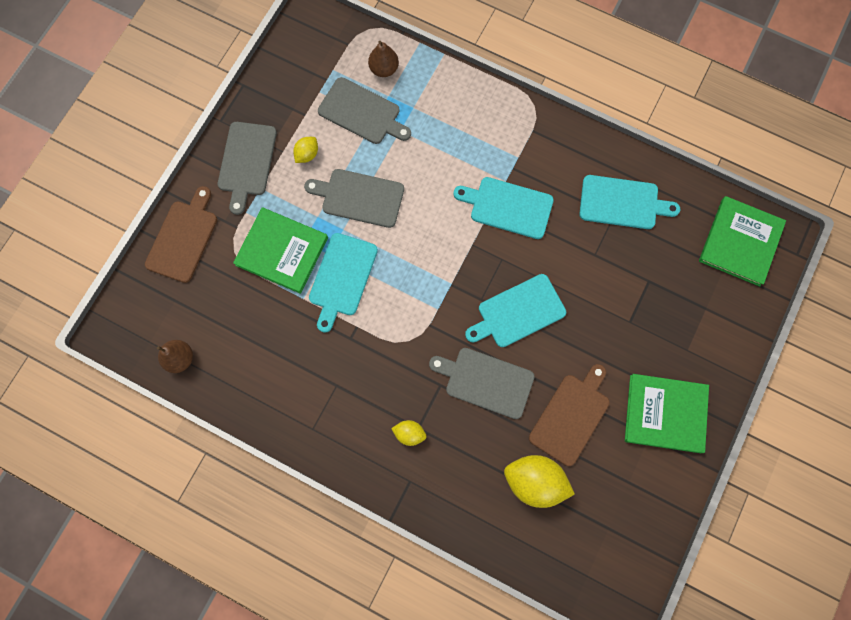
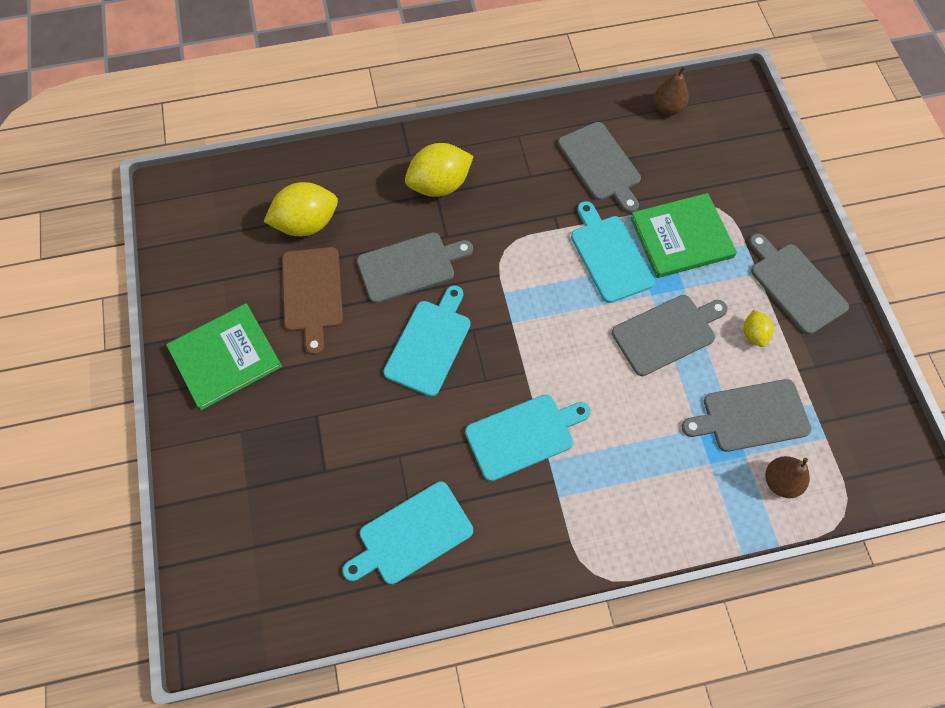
camera: 140 degrees right, 10 degrees down
(183, 238) = (769, 187): brown cutting board -> none
(278, 352) = (600, 164): none -> grey cutting board
(409, 433) = (439, 185): yellow lemon -> yellow lemon, size x1.96
(740, 242) = (252, 593): green book -> none

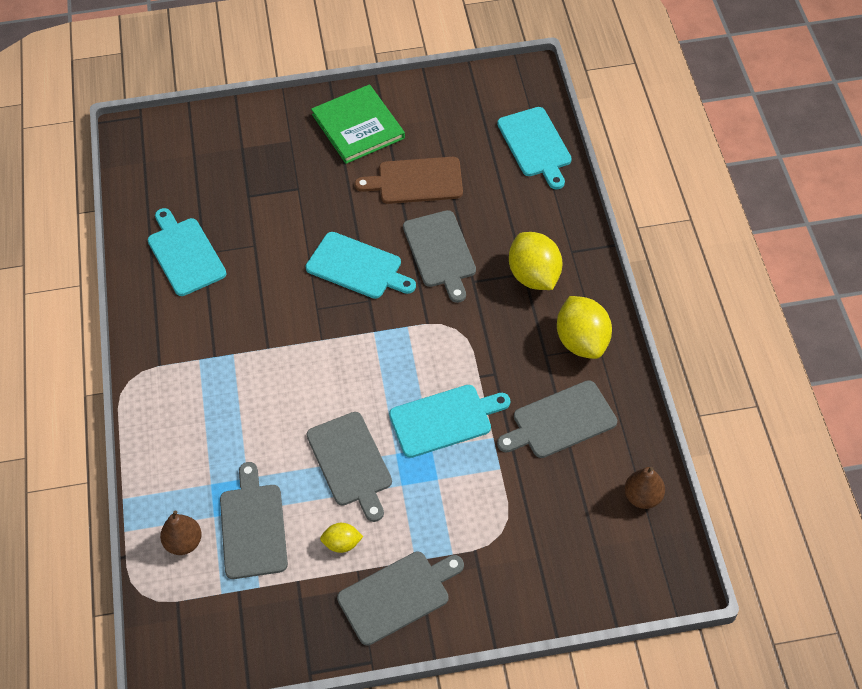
camera: 95 degrees right, 10 degrees down
(306, 224) = (491, 174): yellow lemon -> yellow lemon (582, 341)
(523, 435) = (259, 335): turquoise cutting board -> turquoise cutting board (535, 145)
(681, 237) = (463, 490): green book -> none

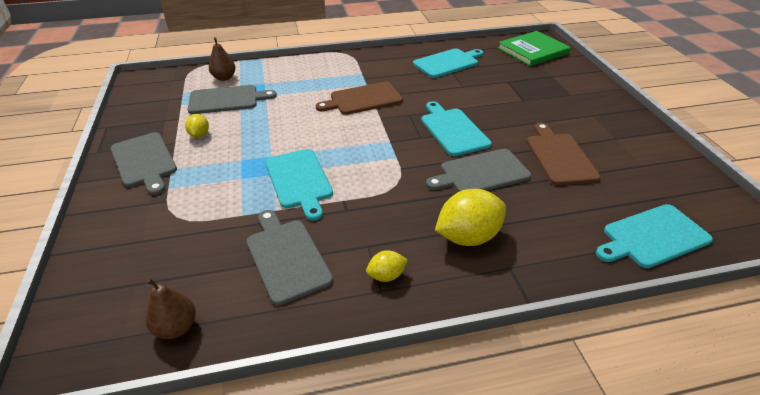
camera: 85 degrees right, 15 degrees down
(273, 358) = (363, 99): none -> brown cutting board
(350, 462) = (267, 135): grey cutting board -> none
(357, 267) = (453, 130): turquoise cutting board -> turquoise cutting board turned 135 degrees clockwise
(358, 126) = (606, 124): green book -> green book (533, 51)
(582, 341) = (386, 275): yellow lemon -> yellow lemon, size x0.51

